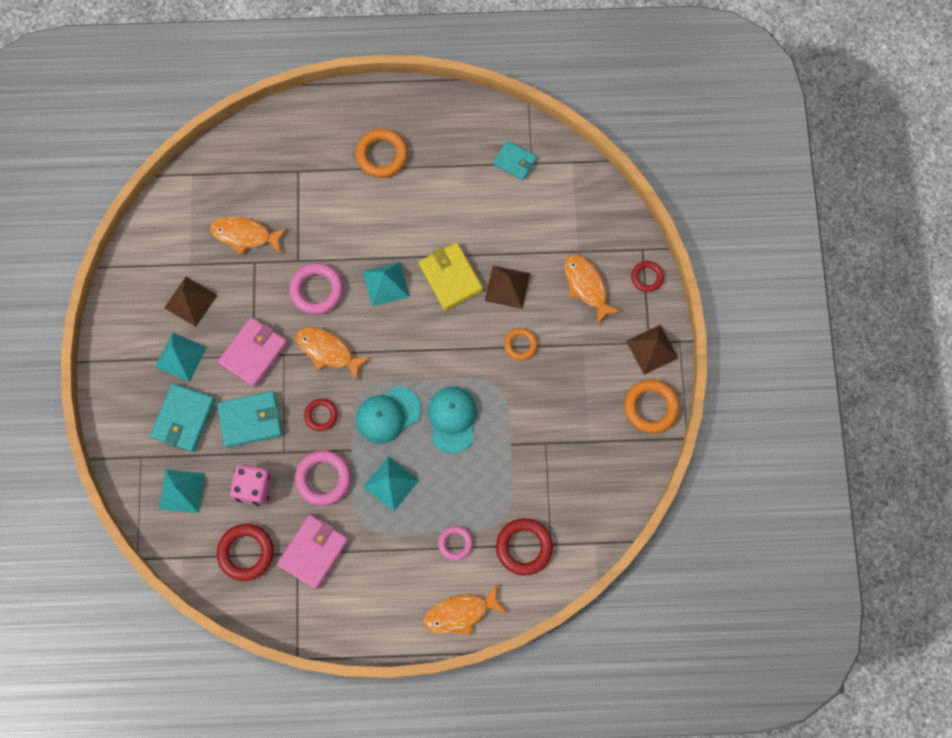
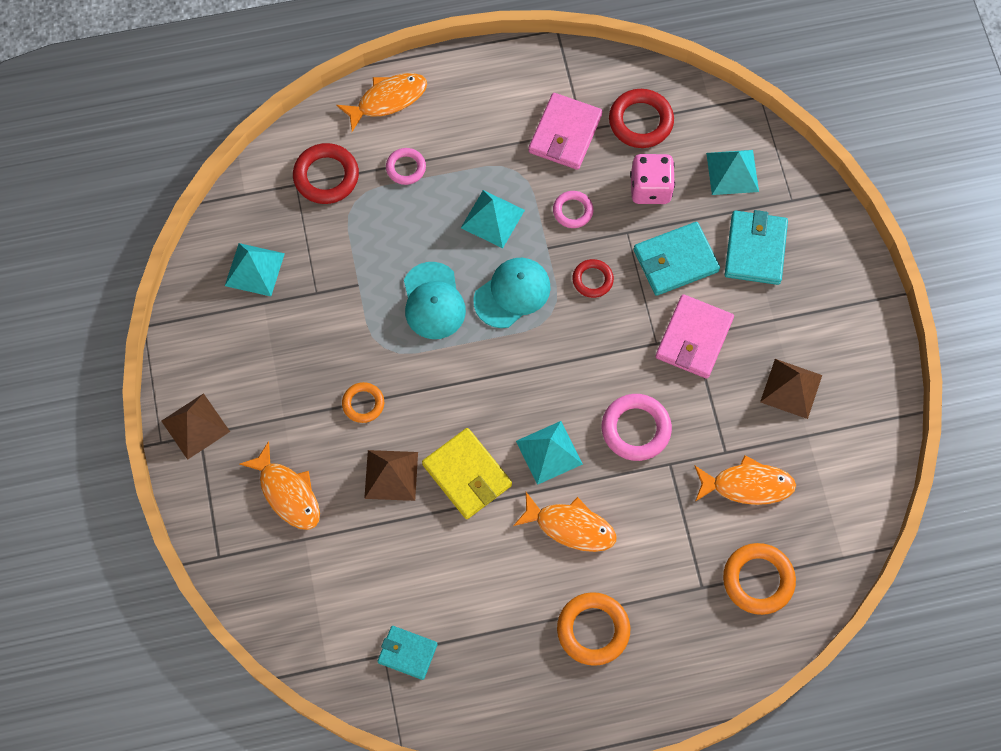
camera: 170 degrees right, 5 degrees down
(181, 356) = (781, 319): turquoise pyramid -> turquoise pyramid (254, 269)
(323, 478) = (572, 211): pink ring -> pink ring, size x0.61
(328, 351) = (602, 356): orange fish -> orange fish (570, 527)
(647, 277) = (209, 519): red ring -> none
(650, 407) = (191, 355): orange ring -> orange ring (758, 580)

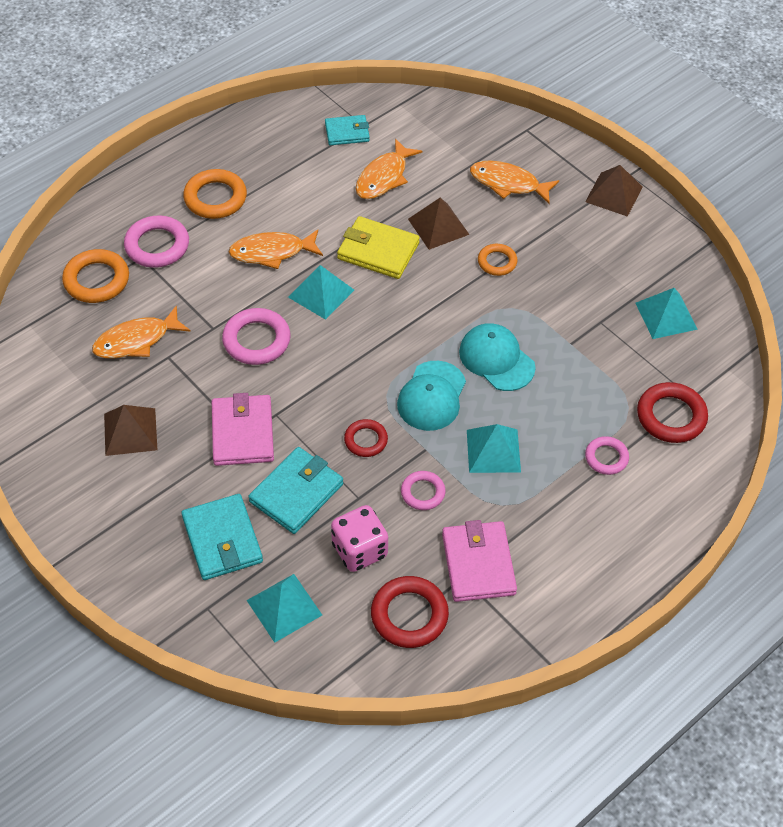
camera: 150 degrees right, 15 degrees down
(388, 100) = (673, 513): orange fish -> orange fish (384, 177)
(680, 594) = (157, 245): none -> pink ring

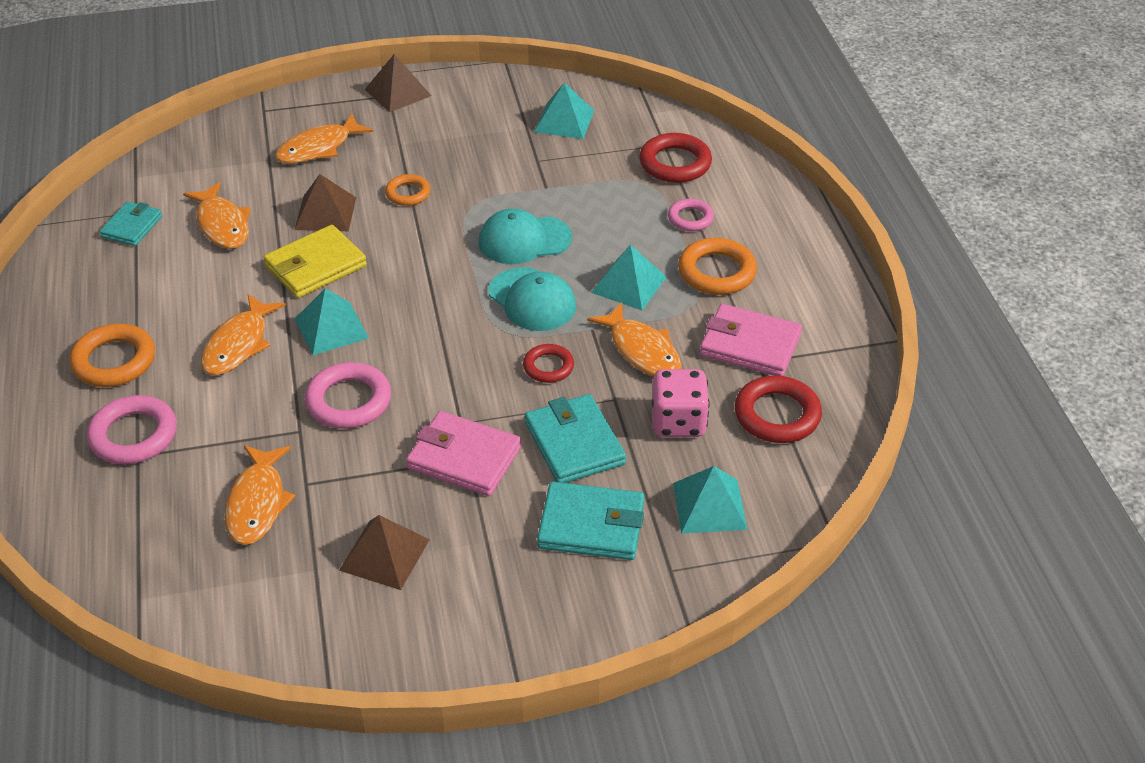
camera: 60 degrees left, 10 degrees down
(96, 280) = (131, 508): orange ring -> orange ring (716, 272)
(423, 492) = (642, 350): pink ring -> orange fish

